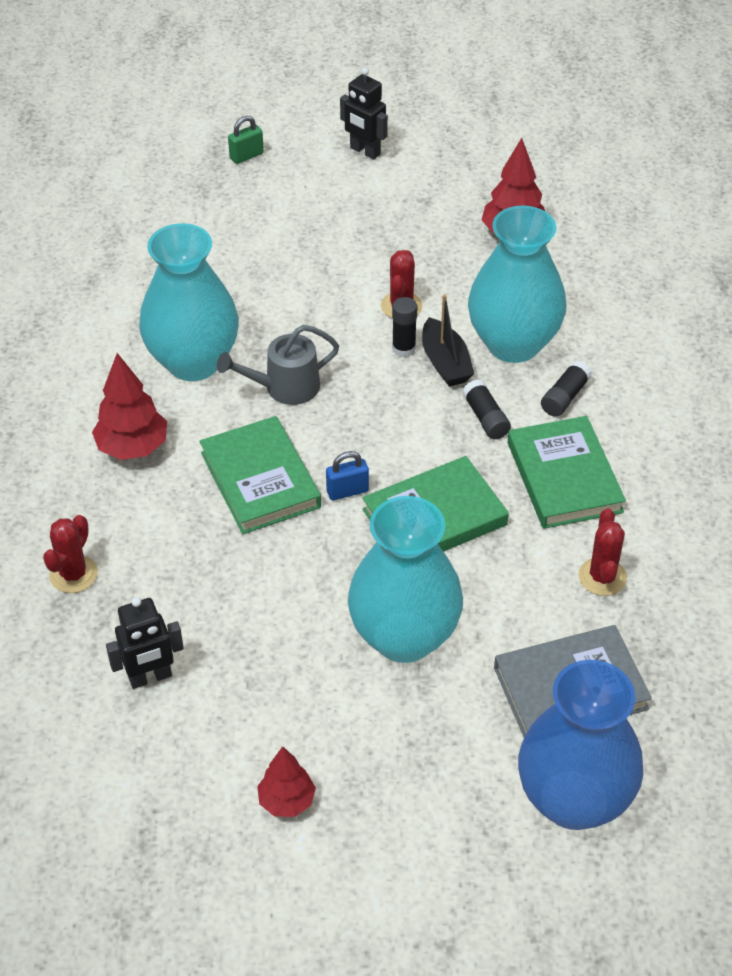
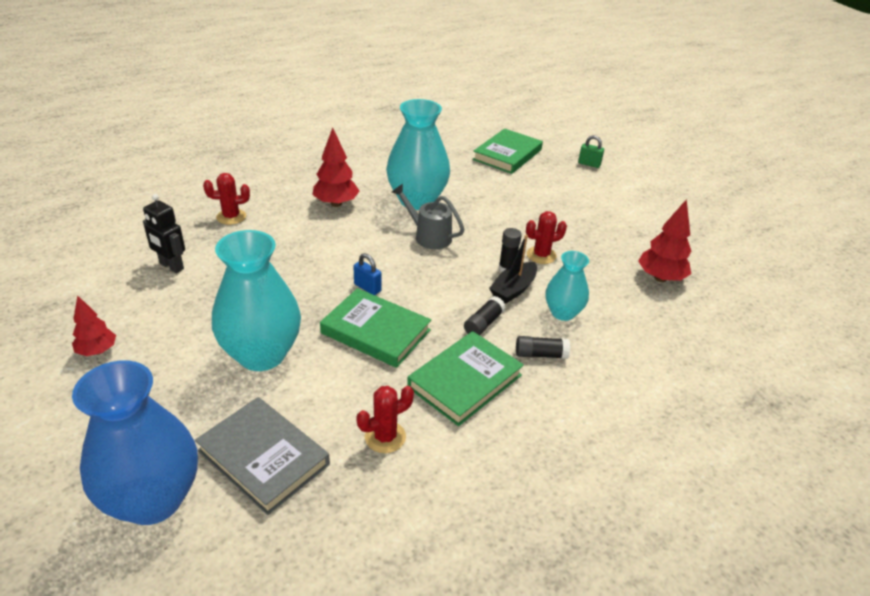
camera: 55 degrees right, 10 degrees down
(260, 480) = (349, 252): green book -> green book (507, 155)
(365, 151) = (648, 199): black robot -> none
(513, 344) = (563, 313): turquoise vase -> turquoise vase, size x0.56

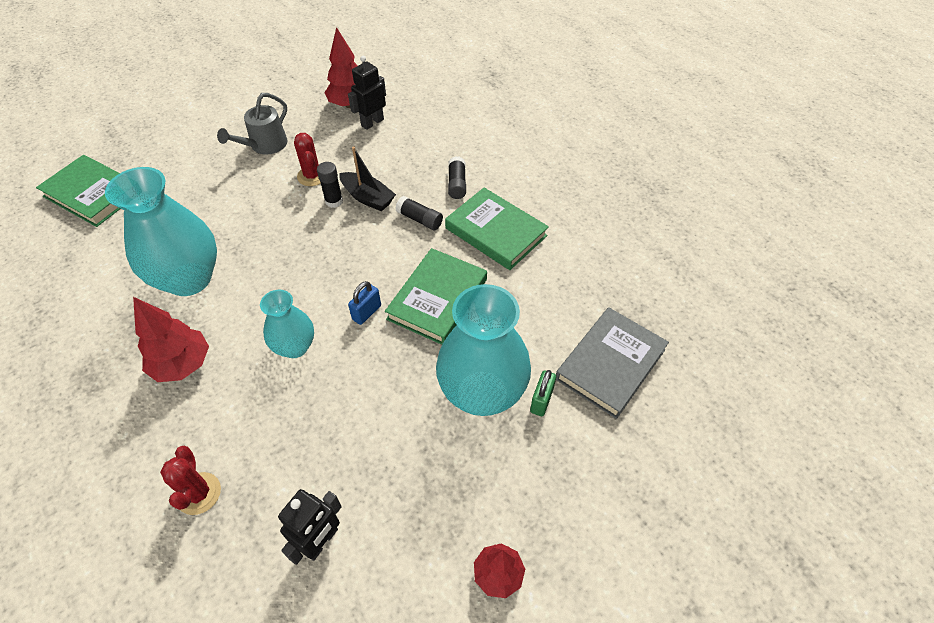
camera: 90 degrees left, 15 degrees up
(153, 499) = (675, 440): blue vase -> none
(385, 437) = (568, 281): red cactus -> none
(428, 236) = (270, 264): grey watering can -> grey watering can (264, 146)
(563, 313) = (401, 167): turquoise vase -> turquoise vase (295, 347)
(589, 164) = (135, 128): green padlock -> green padlock (541, 400)
(633, 293) = (372, 122): none -> black robot

